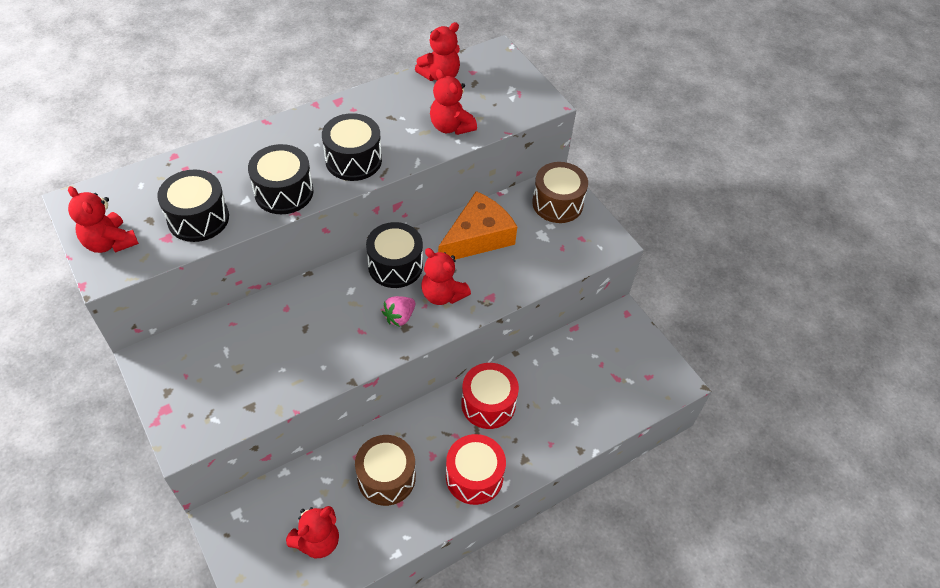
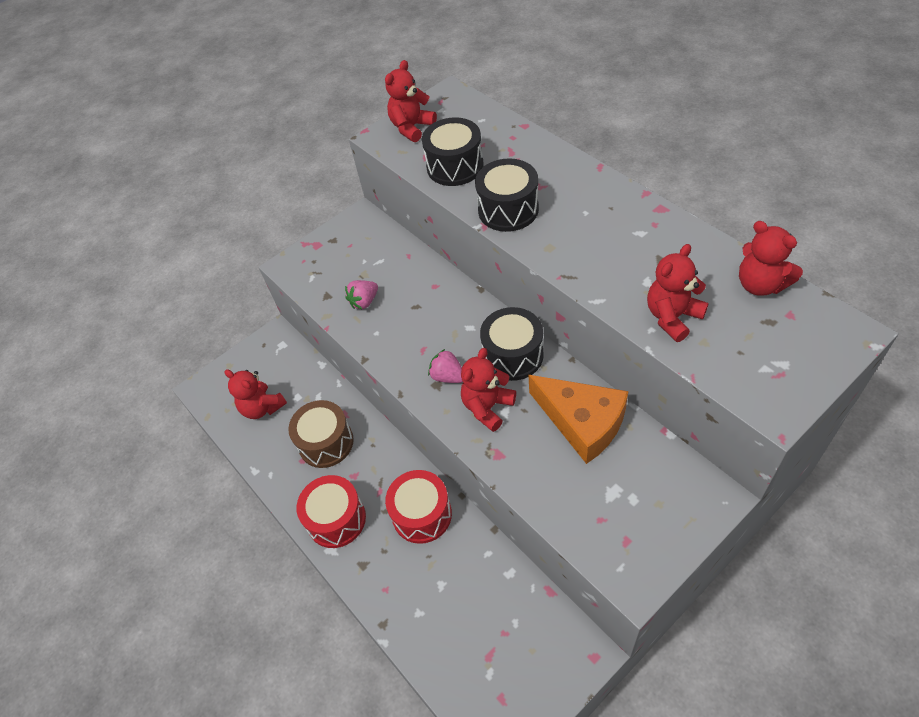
camera: 90 degrees right, 0 degrees up
(277, 372) = (364, 302): none -> pink strawberry
(353, 160) = (575, 247): black drum -> none
(557, 203) = (676, 501): brown drum -> none

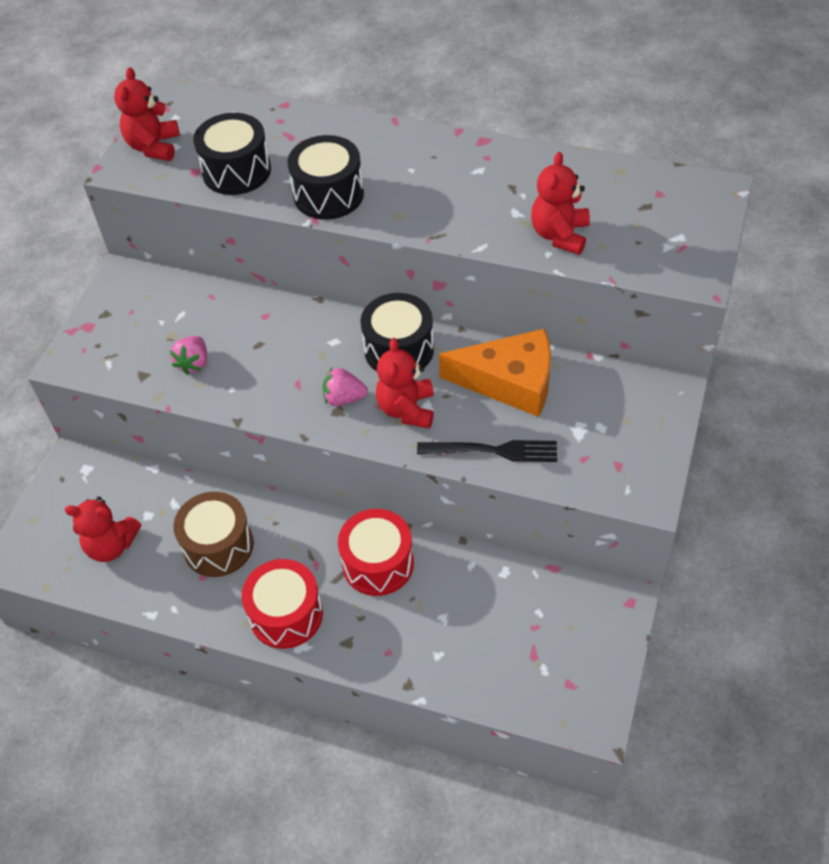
camera: 35 degrees left, 0 degrees up
(531, 475) = (493, 451): none -> black fork
(760, 284) = (618, 177): red teddy bear -> none

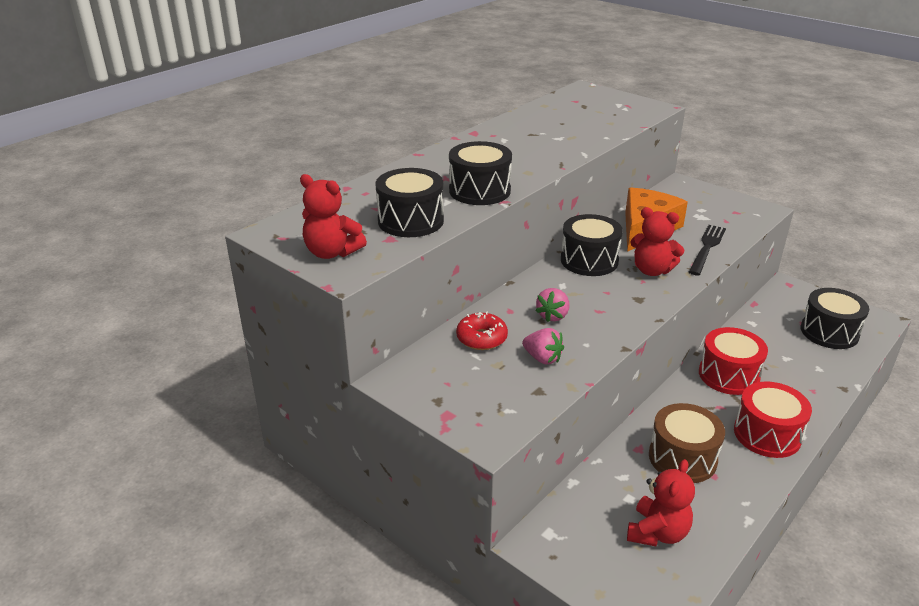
camera: 70 degrees left, 20 degrees down
(208, 311) = (481, 338): none -> red donut
(344, 398) = (627, 293): pink strawberry -> pink strawberry (553, 316)
(528, 661) = (829, 332): none -> black drum
(559, 235) = (591, 131): red teddy bear -> none

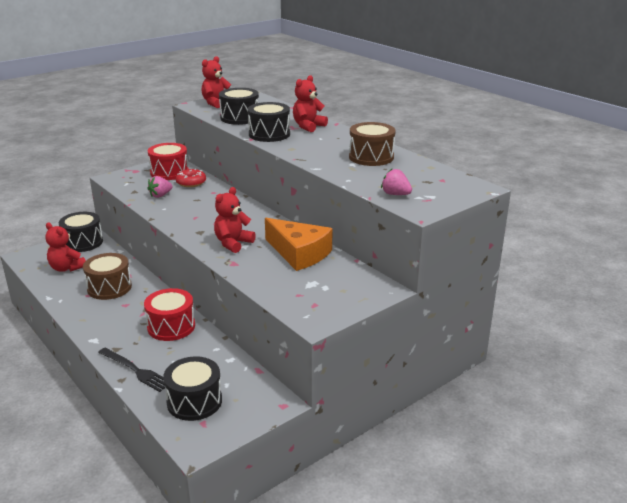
camera: 100 degrees right, 5 degrees down
(436, 169) = (308, 126): none -> red teddy bear
(532, 130) = (371, 157): none -> brown drum
(553, 316) = (199, 203): pink strawberry -> pink strawberry (395, 194)
(589, 260) = (259, 223): black drum -> black drum (83, 242)
(707, 248) = (254, 273): black fork -> black fork (136, 370)
(767, 434) = (103, 325): red drum -> red drum (169, 172)

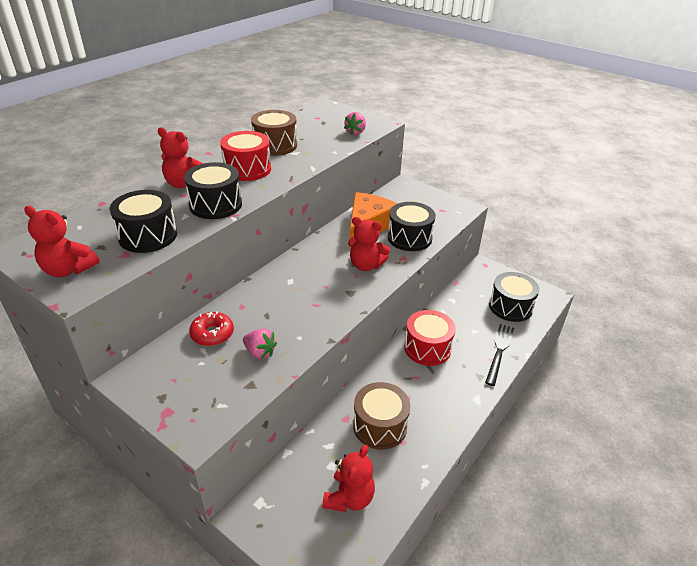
camera: 105 degrees left, 10 degrees up
(83, 242) = (270, 513): black drum -> black drum (409, 238)
(169, 172) = (174, 367): red drum -> red drum (247, 169)

